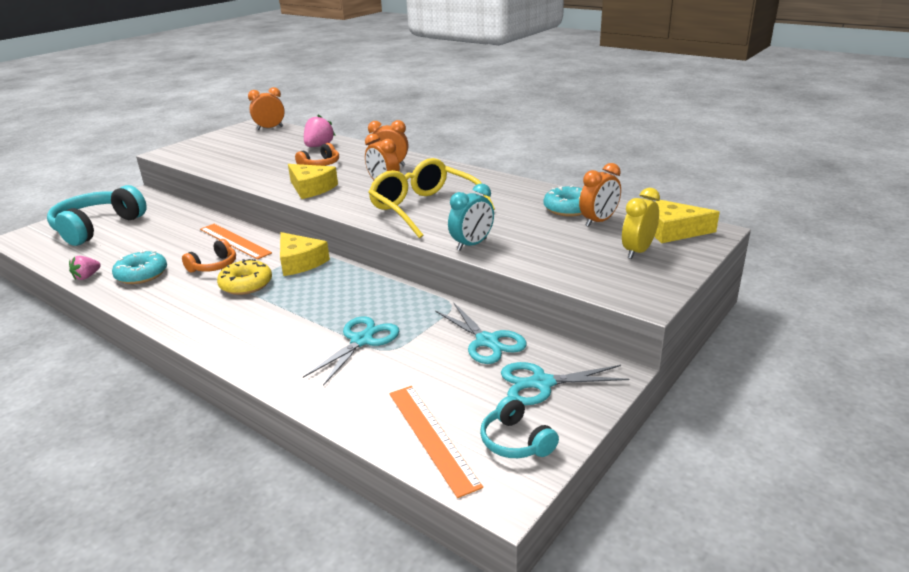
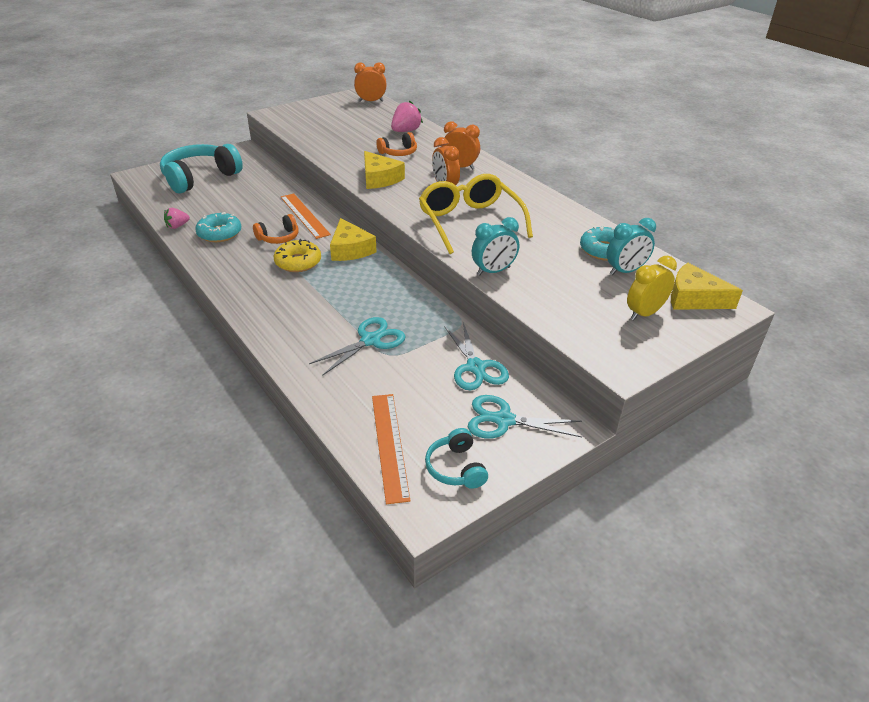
camera: 15 degrees right, 10 degrees up
(598, 221) = (625, 271): orange clock -> turquoise clock

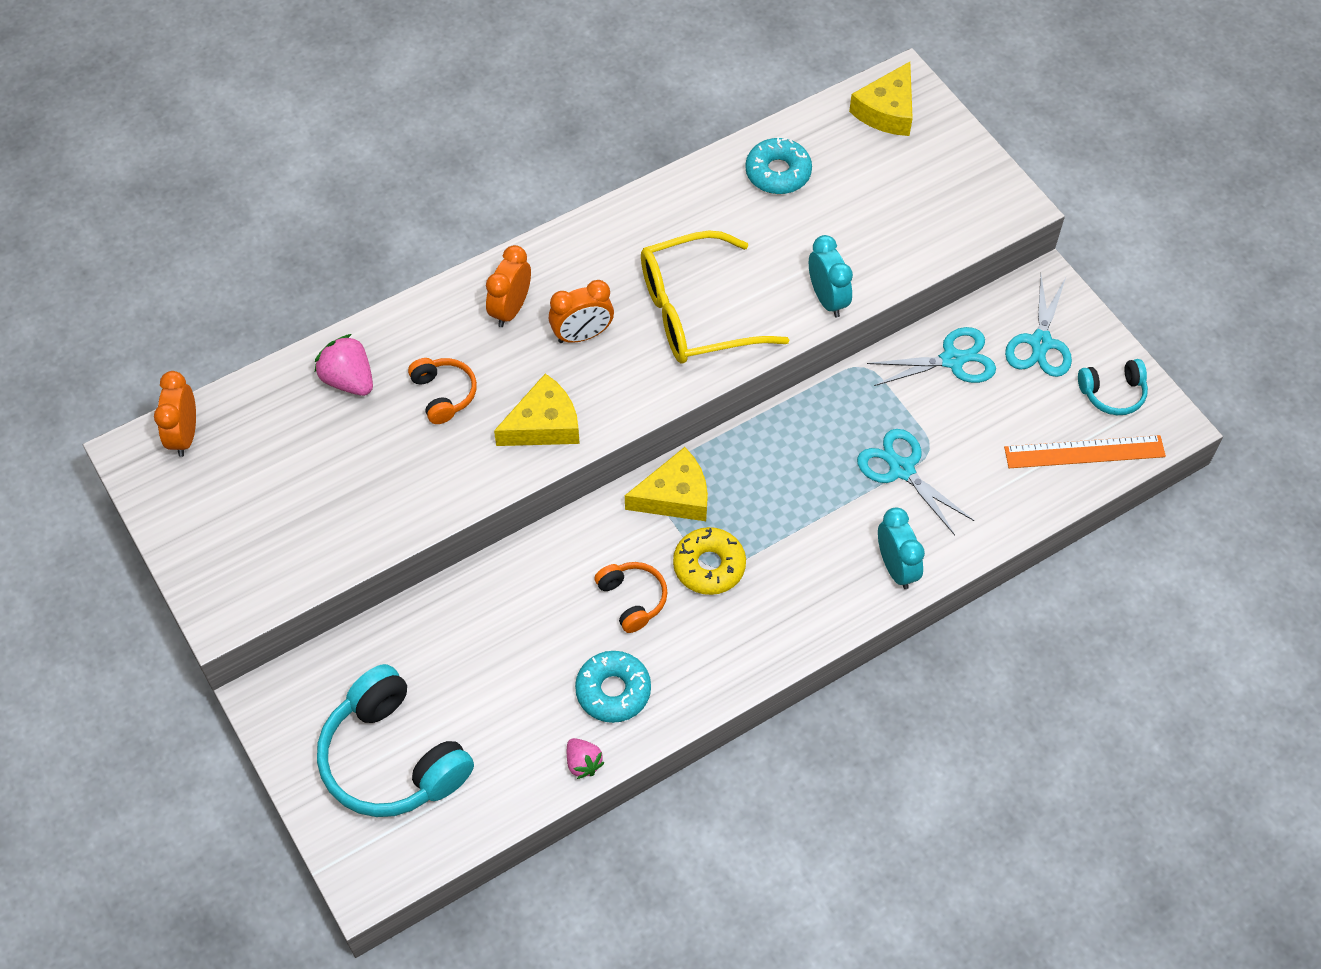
camera: 85 degrees left, 20 degrees up
(304, 215) = (560, 566): orange ruler -> none
(625, 271) = (828, 162): turquoise clock -> turquoise clock (896, 567)
(644, 313) = (918, 164): yellow clock -> none

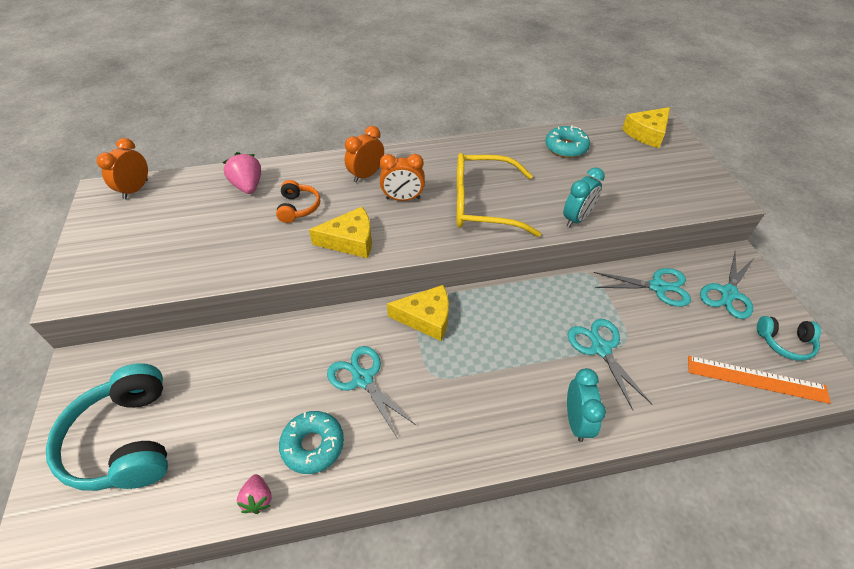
camera: 20 degrees right, 10 degrees down
(632, 599) = (362, 379): orange headphones -> turquoise scissors
(709, 566) = (429, 373): yellow donut -> none
(827, 299) = (577, 219): turquoise clock -> turquoise clock turned 45 degrees clockwise

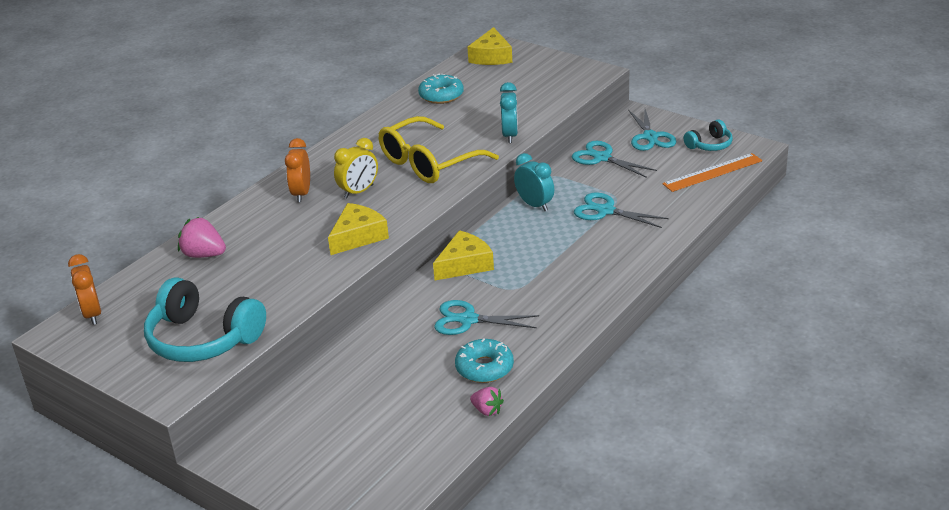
camera: 40 degrees left, 15 degrees down
(126, 440) = (342, 454): turquoise headphones -> turquoise headphones (203, 339)
(298, 208) = (278, 242): orange headphones -> none
(403, 198) = (359, 191): orange clock -> yellow clock
(576, 421) = (635, 253): turquoise clock -> turquoise clock (534, 205)
(657, 287) = (602, 158): turquoise scissors -> turquoise scissors turned 105 degrees counterclockwise

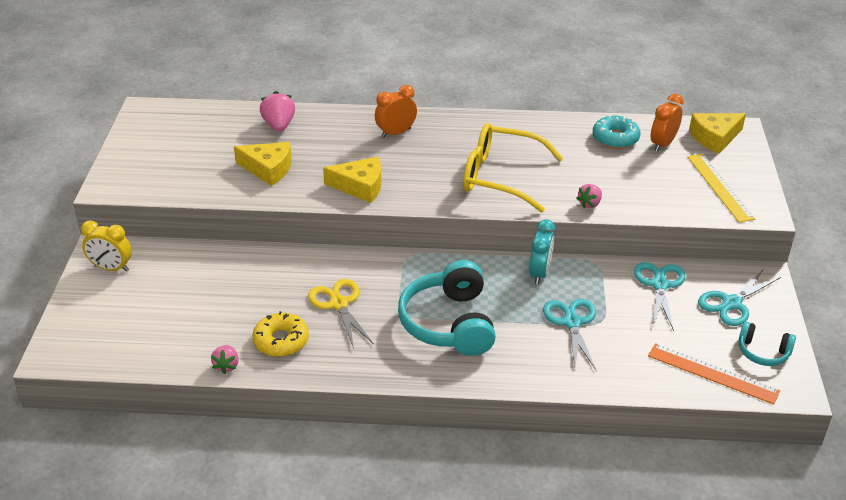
camera: 55 degrees right, 5 degrees up
(92, 314) = (175, 113): orange clock -> orange clock (662, 144)
(203, 339) = (178, 172): turquoise headphones -> turquoise headphones (449, 323)
(359, 191) = (424, 159): yellow clock -> yellow clock (111, 268)
(465, 264) = (414, 269): yellow cheese -> yellow cheese (268, 169)
(468, 320) = (339, 304): turquoise scissors -> yellow scissors
(484, 368) = (281, 341): turquoise donut -> yellow donut
(510, 135) = (589, 204): turquoise clock -> pink strawberry
(551, 77) = (719, 187): none -> yellow ruler

